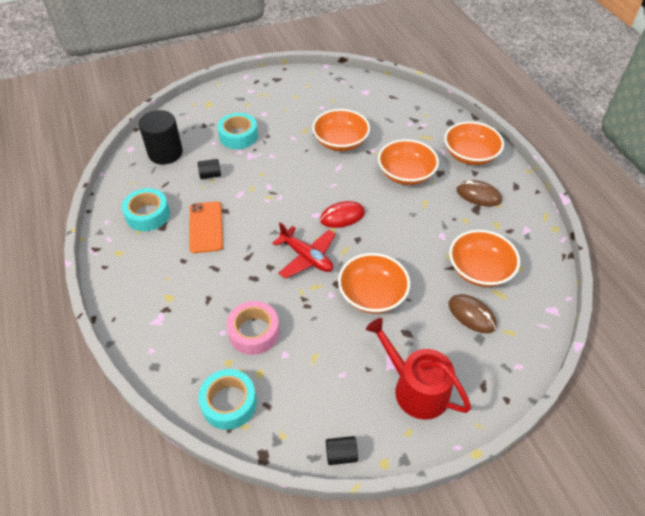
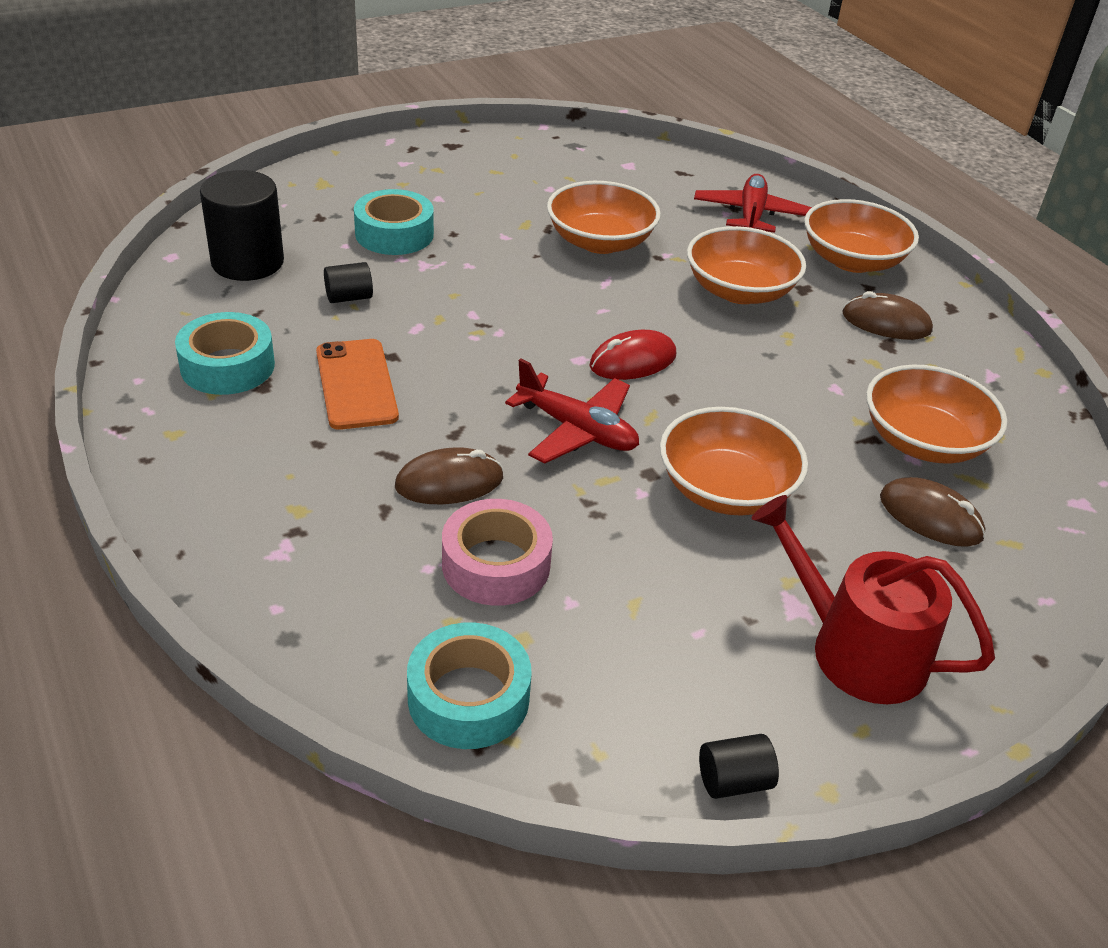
camera: 10 degrees left, 10 degrees down
(240, 285) = (449, 482): none -> brown mouse
(422, 125) = (751, 216): none -> red plane

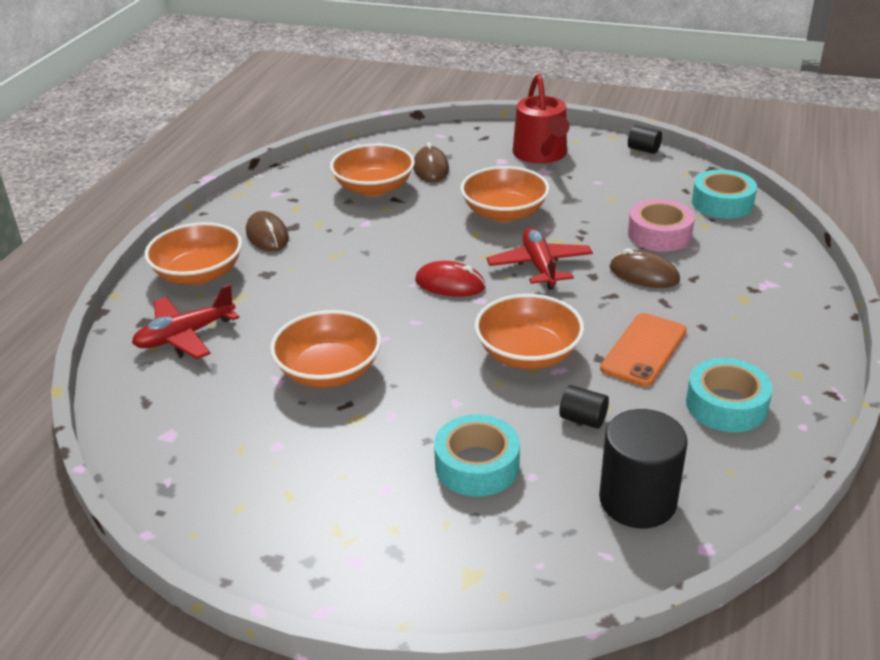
camera: 130 degrees left, 5 degrees down
(739, 291) = (308, 291): orange bowl -> orange bowl (528, 353)

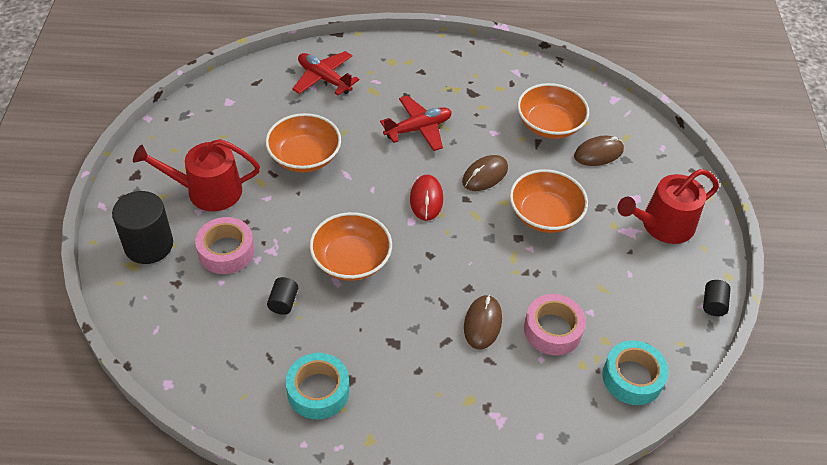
camera: 70 degrees right, 15 degrees up
(199, 274) = (394, 63): orange bowl -> none
(267, 235) = (455, 83): brown mouse -> brown mouse (485, 175)
(350, 475) = (207, 191): none -> red watering can
(477, 465) = (226, 251): turquoise tape -> pink tape
(539, 266) = (470, 250): red plane -> red plane (418, 129)
(637, 501) = (206, 342): black cylinder -> black cylinder (149, 245)
(644, 350) = (374, 332): orange phone -> none

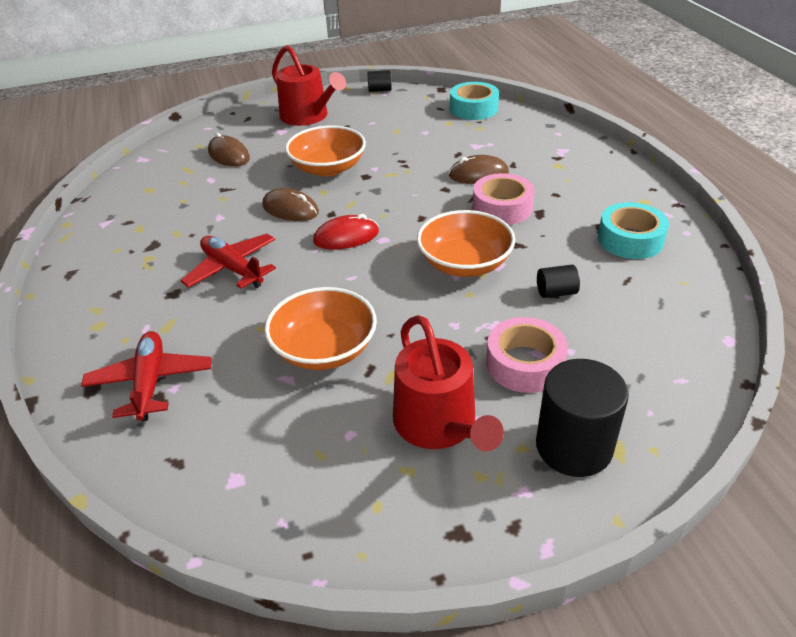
camera: 105 degrees left, 10 degrees down
(324, 78) = (150, 382): red plane -> red plane turned 150 degrees clockwise
(549, 125) = (195, 187): orange bowl -> none
(552, 330) = (457, 143): pink tape -> pink tape (502, 208)

